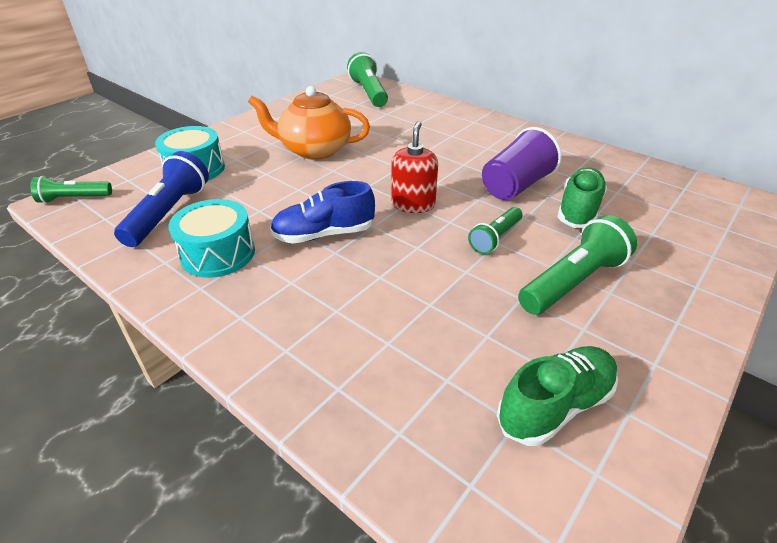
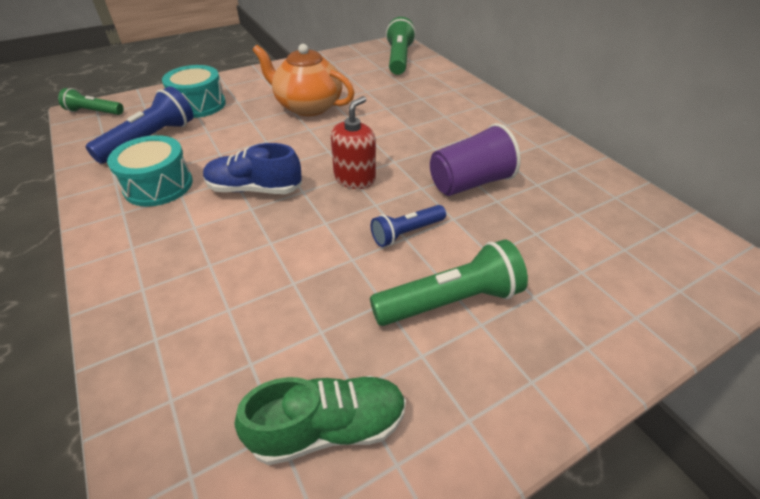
camera: 20 degrees right, 5 degrees up
(495, 238) = (406, 233): green flashlight -> blue flashlight
(578, 210) = (517, 224): green shoe -> none

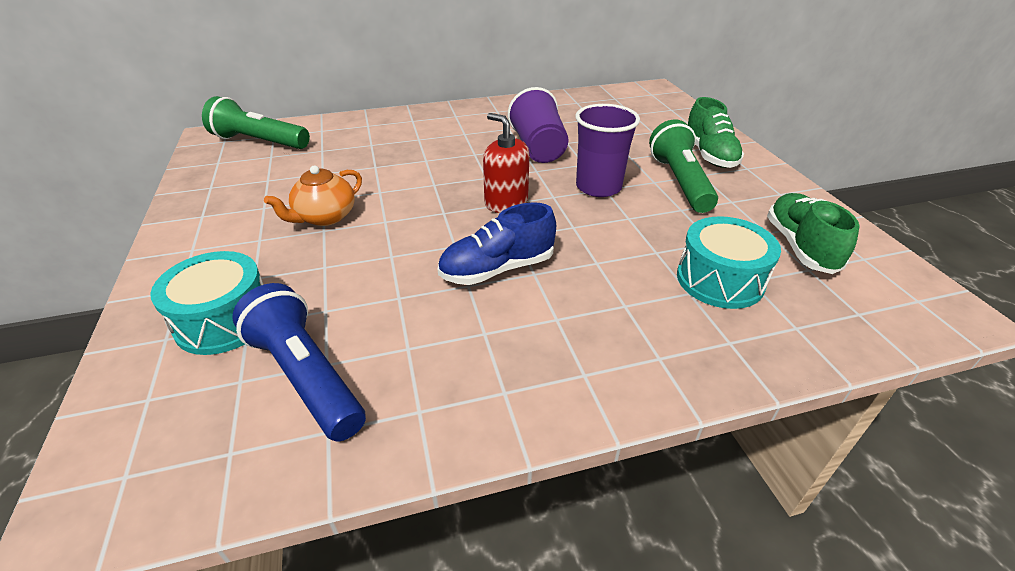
camera: 75 degrees left, 5 degrees down
(94, 112) = (110, 483): green flashlight -> none
(158, 185) = (451, 357): turquoise drum -> turquoise drum (719, 280)
(254, 189) = (497, 269): blue shoe -> blue shoe turned 45 degrees clockwise
(308, 106) = (325, 217): orange teapot -> orange teapot, size x0.65
(406, 233) = (598, 187): blue flashlight -> purple cup
(549, 334) = (709, 154): none -> green shoe

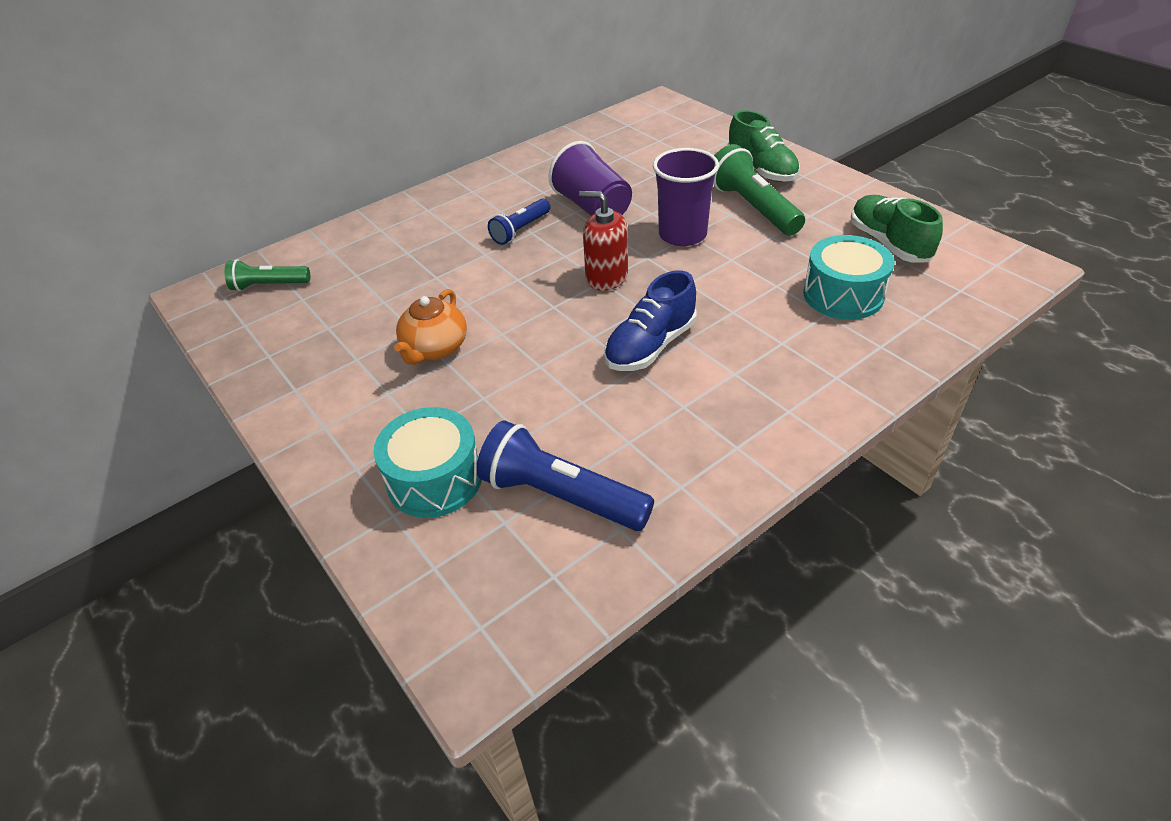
camera: 20 degrees left, 5 degrees up
(259, 142) = (269, 285): green flashlight -> green flashlight, size x0.61
(467, 150) = (520, 230): none -> blue flashlight

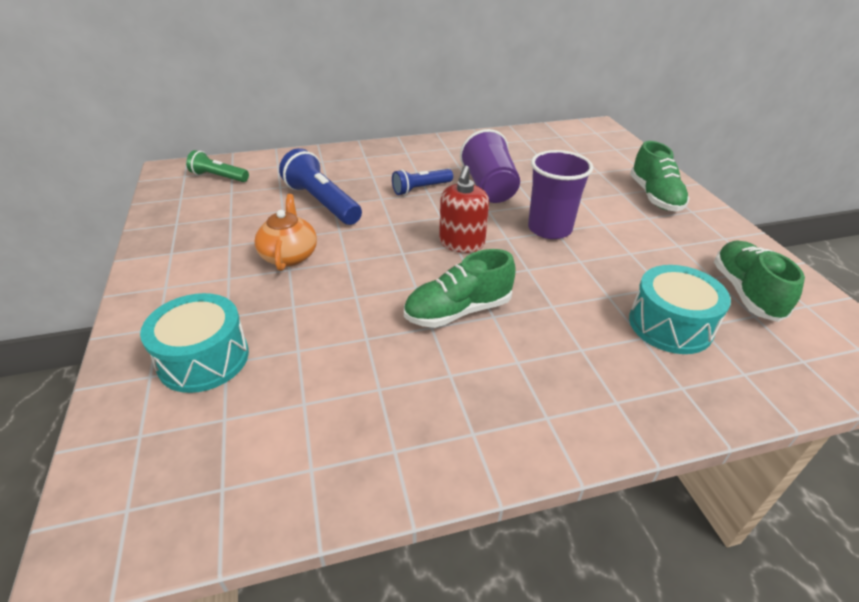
camera: 20 degrees right, 5 degrees down
(435, 348) = (289, 256): orange teapot -> orange teapot turned 135 degrees clockwise
(561, 496) = (286, 415): blue flashlight -> blue flashlight (322, 202)
(606, 277) = (462, 243): red soap dispenser -> red soap dispenser turned 120 degrees counterclockwise
(650, 346) = (458, 311): blue shoe -> green shoe
(753, 207) = (627, 224): green flashlight -> none

